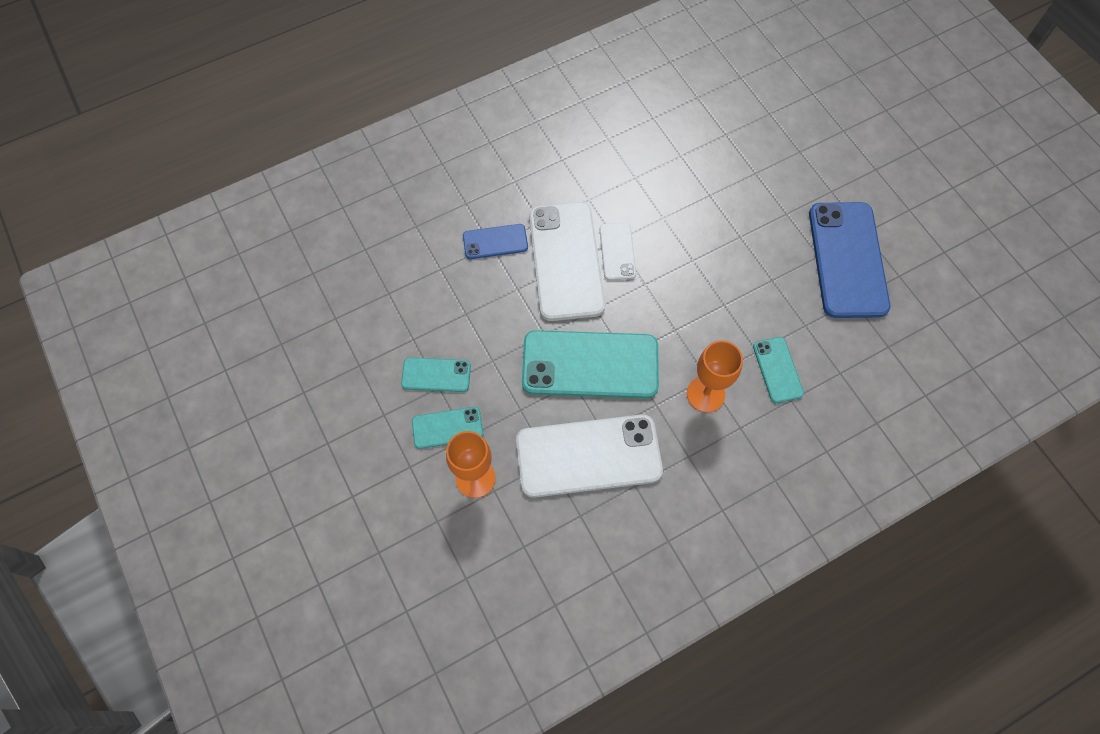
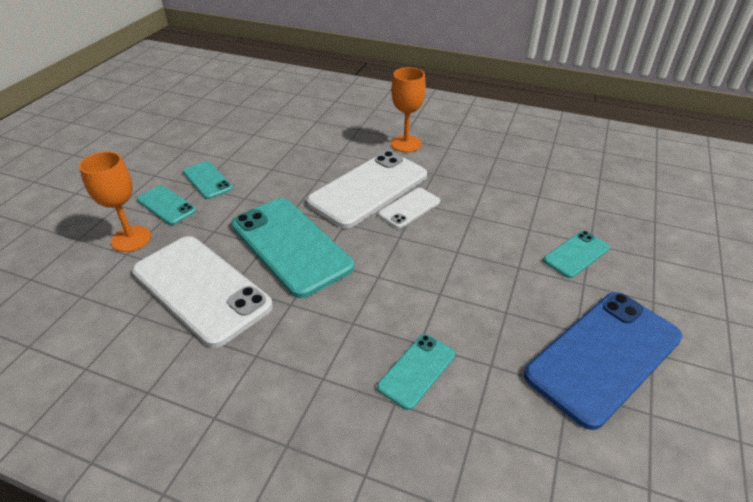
camera: 50 degrees right, 25 degrees down
(495, 242) = (344, 153): blue phone -> none
(705, 394) = (334, 331): orange goblet -> orange goblet (406, 144)
(759, 191) = (576, 254): none -> turquoise phone

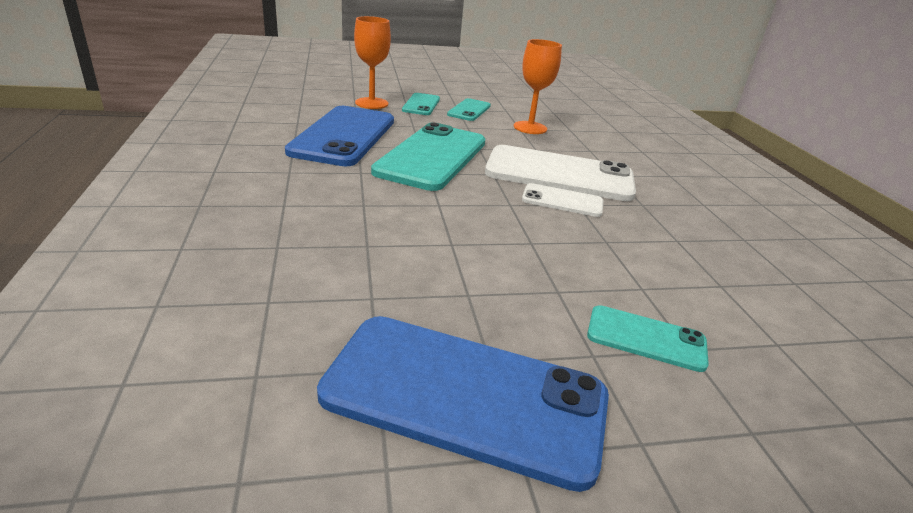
camera: 55 degrees right, 10 degrees down
(201, 289) = (344, 136): white phone -> blue phone
(406, 144) = (664, 179): orange goblet -> orange goblet (530, 128)
(416, 371) = (327, 250): turquoise phone -> none

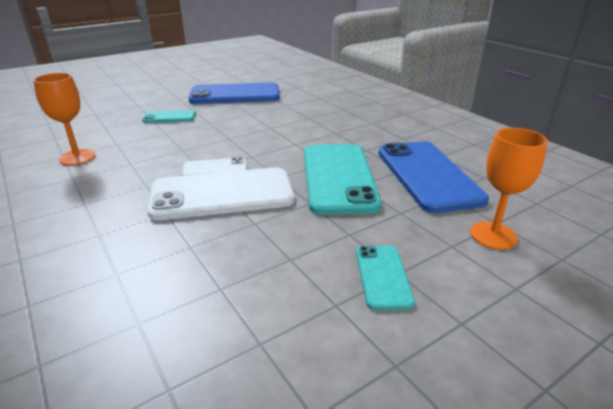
camera: 160 degrees right, 0 degrees up
(421, 105) = (447, 260): turquoise phone -> none
(530, 128) = (279, 266): orange goblet -> orange goblet (77, 157)

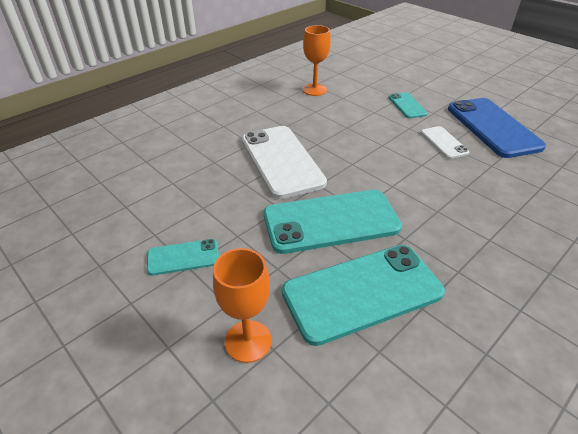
camera: 80 degrees right, 10 degrees up
(215, 169) = (320, 149): white phone -> white phone (443, 142)
(427, 175) = (362, 292): blue phone -> turquoise phone

